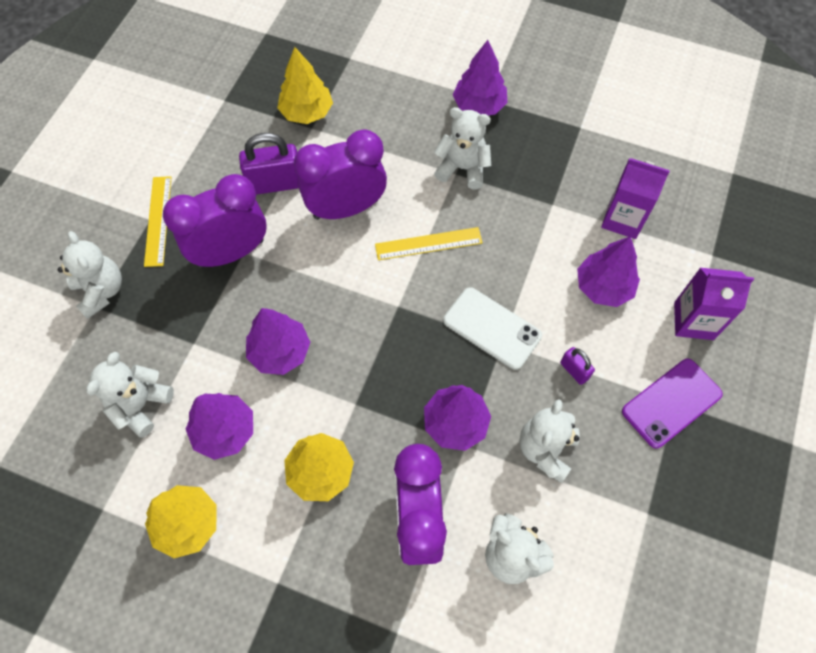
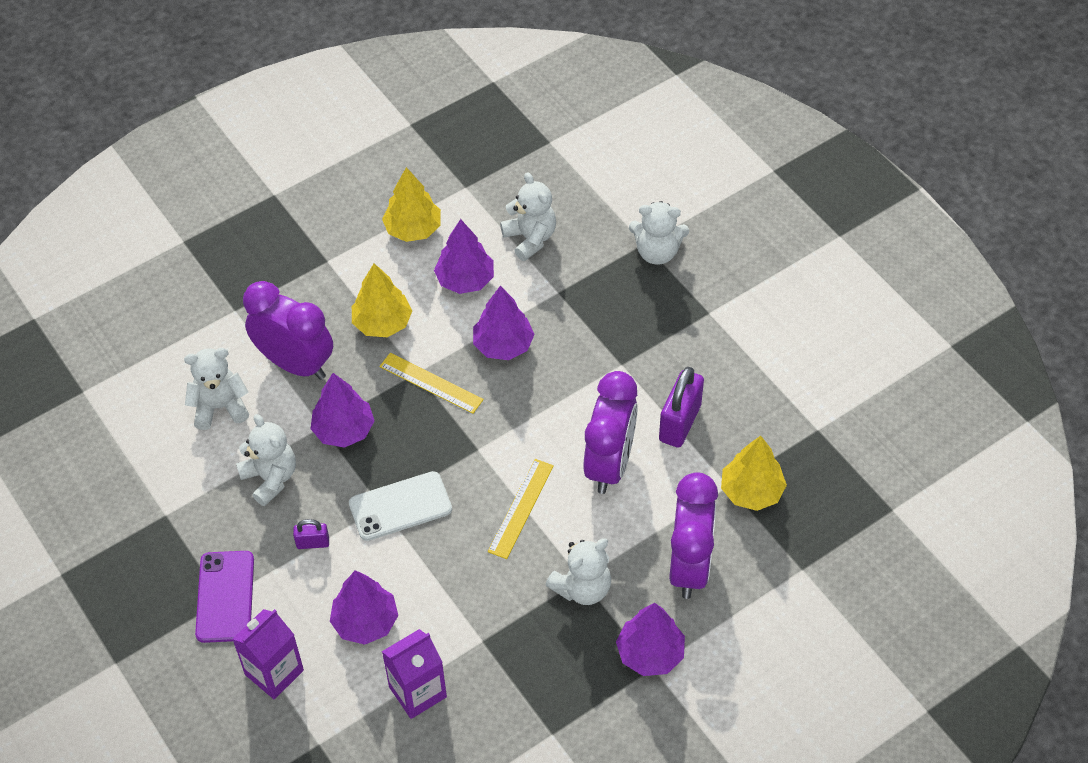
camera: 125 degrees right, 10 degrees down
(158, 220) = (703, 318): yellow ruler -> yellow ruler (431, 383)
(231, 253) = (627, 355): purple clock -> purple clock (689, 566)

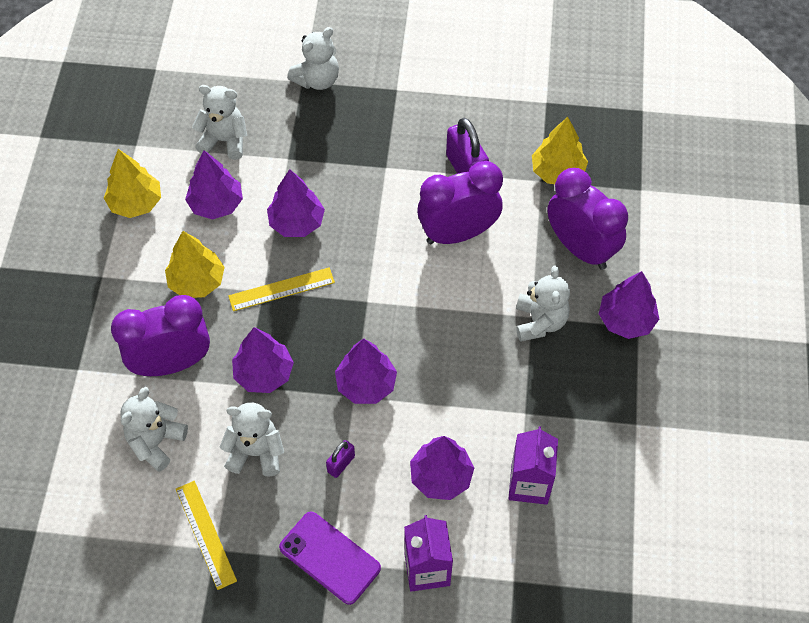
camera: 50 degrees left, 5 degrees up
(400, 506) = (366, 384): white phone -> purple tree
(521, 508) = (441, 311): yellow ruler -> yellow ruler (205, 534)
(609, 464) = (458, 233): purple clock -> purple clock turned 75 degrees counterclockwise

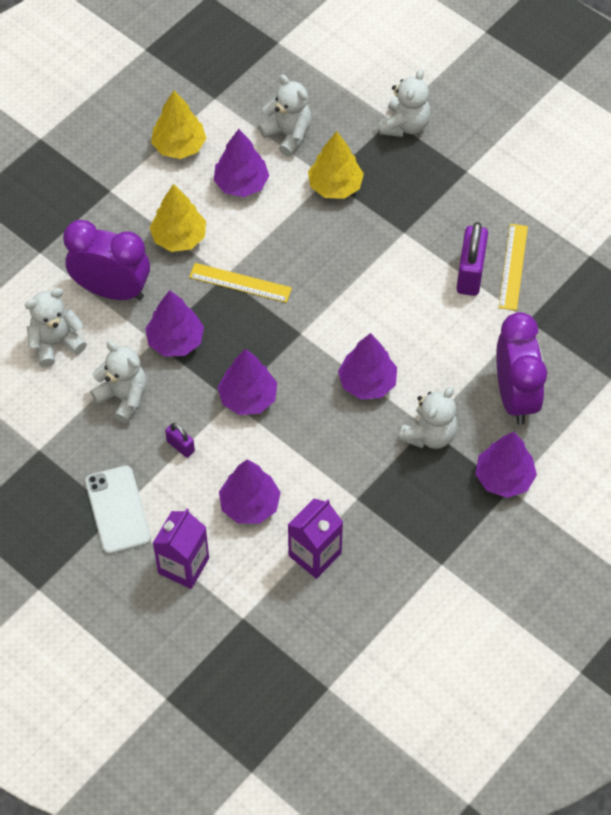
camera: 35 degrees right, 0 degrees up
(205, 534) = (41, 434): yellow ruler -> yellow ruler (513, 267)
(296, 222) = (294, 236): purple tree -> purple tree (367, 382)
(317, 80) = (405, 125): white teddy bear -> white teddy bear turned 60 degrees counterclockwise
(330, 557) = (118, 510): purple phone -> white phone
(341, 464) = (180, 446): purple padlock -> purple padlock turned 60 degrees clockwise
(458, 233) = (420, 322): purple clock -> none
(557, 172) = (549, 320): yellow tree -> yellow tree (335, 186)

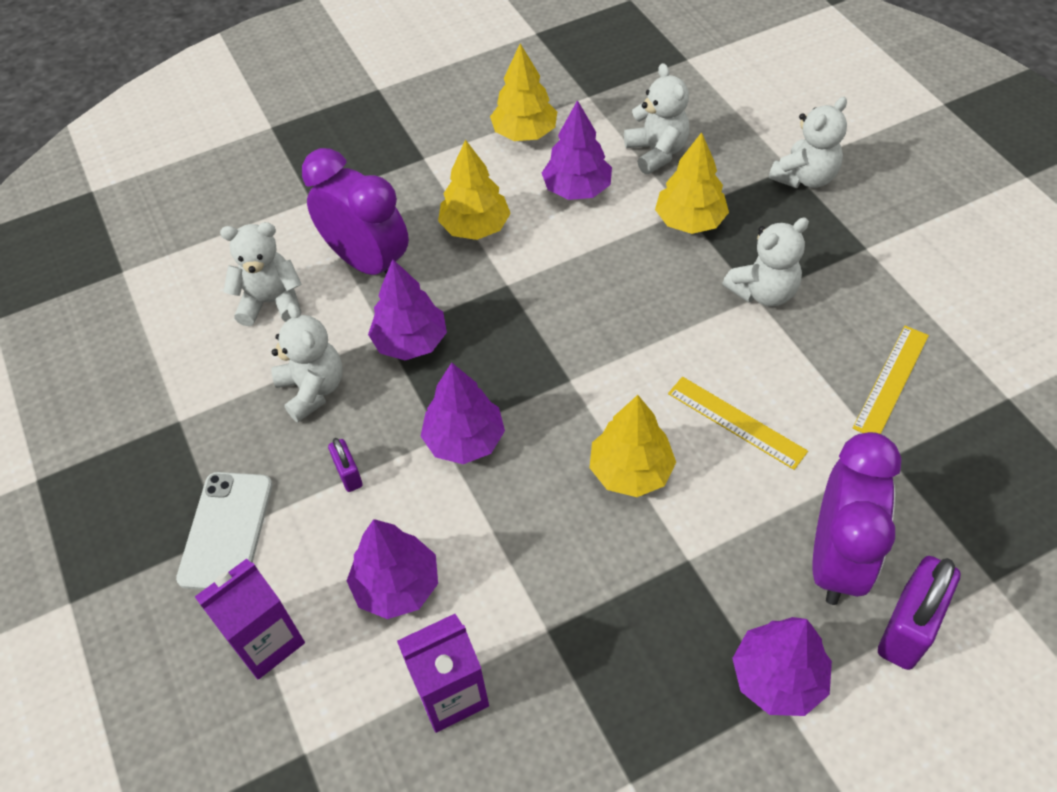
camera: 25 degrees right, 5 degrees down
(240, 283) = (522, 298): yellow ruler -> yellow ruler (736, 422)
(367, 382) = (630, 471): purple tree -> yellow tree
(429, 434) = (689, 573): white teddy bear -> white teddy bear (763, 292)
(470, 274) = (827, 372): purple padlock -> purple padlock (907, 627)

